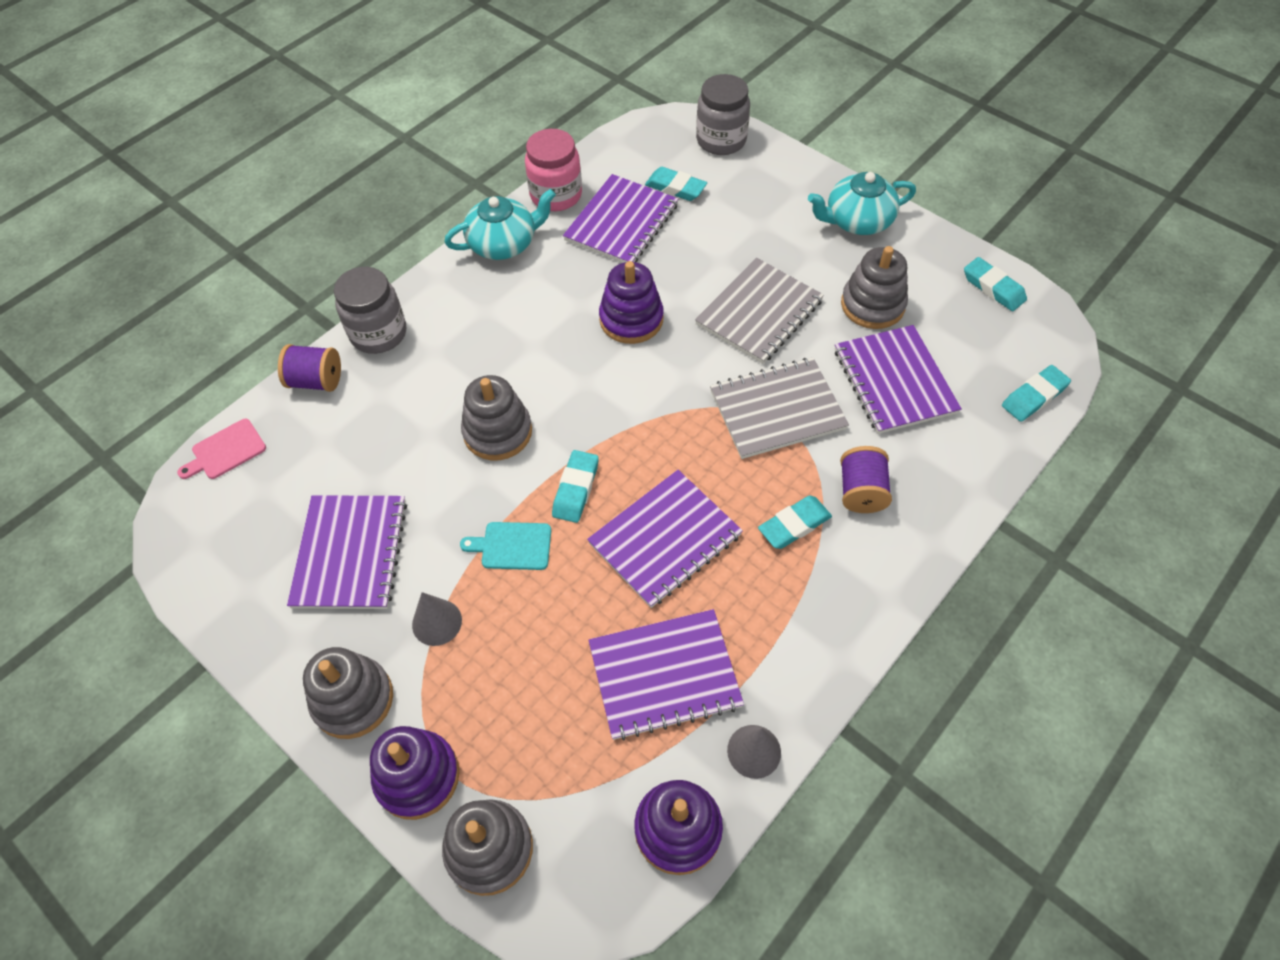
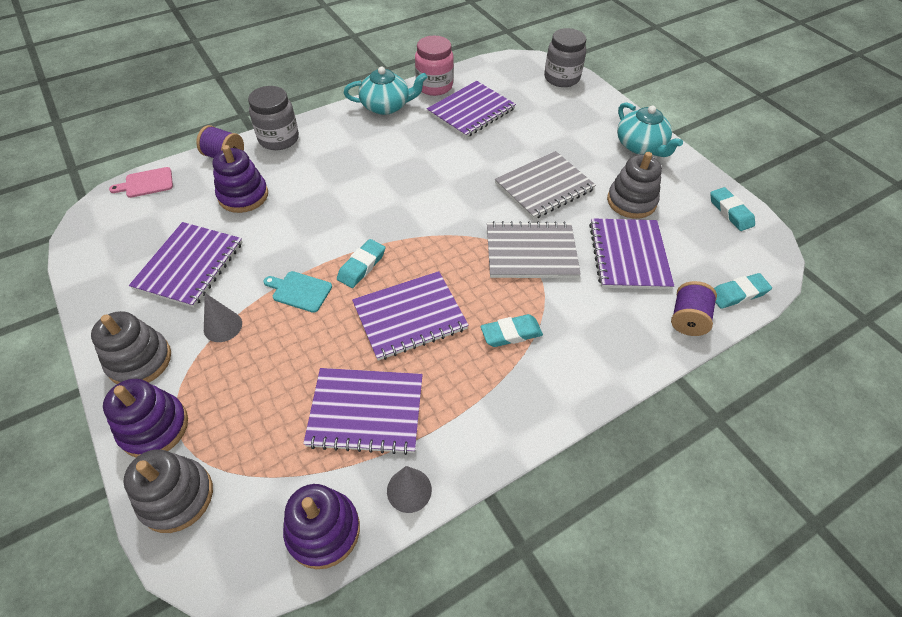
camera: 15 degrees right, 5 degrees down
(497, 432) = (326, 216): grey stacking toy -> none
(631, 319) = (451, 170): purple stacking toy -> purple stacking toy (243, 195)
(675, 188) = (517, 99): turquoise eraser -> none
(857, 221) = (640, 146): turquoise teapot -> turquoise teapot turned 120 degrees counterclockwise
(861, 491) = (573, 324): purple spool -> purple spool (687, 319)

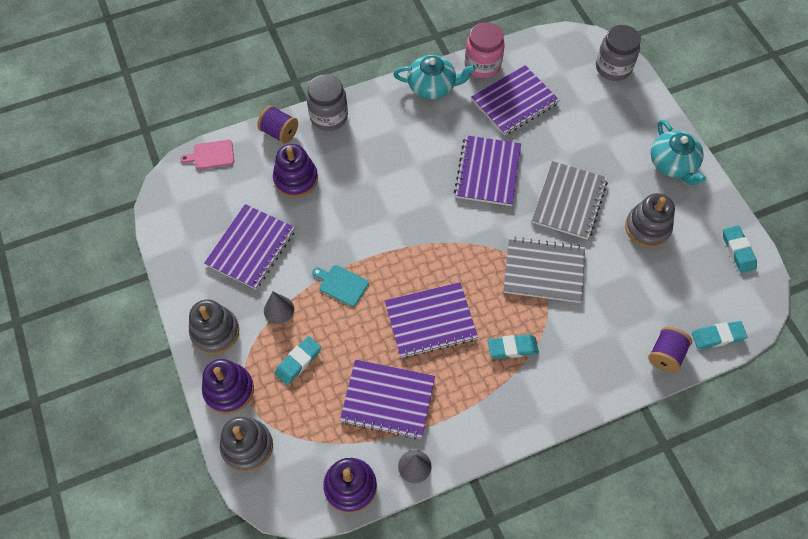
camera: 10 degrees right, 10 degrees up
(362, 266) = (395, 267): turquoise eraser -> turquoise eraser (298, 362)
(544, 187) = (569, 201): grey notebook -> grey notebook turned 45 degrees counterclockwise
(628, 255) = (630, 285): purple notebook -> purple notebook (487, 172)

